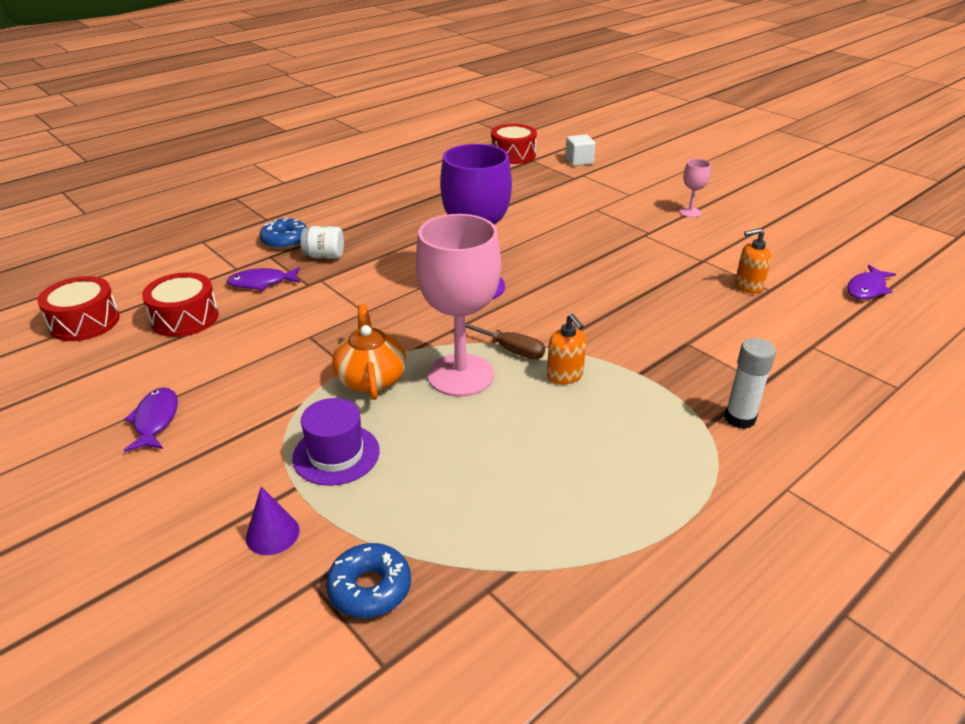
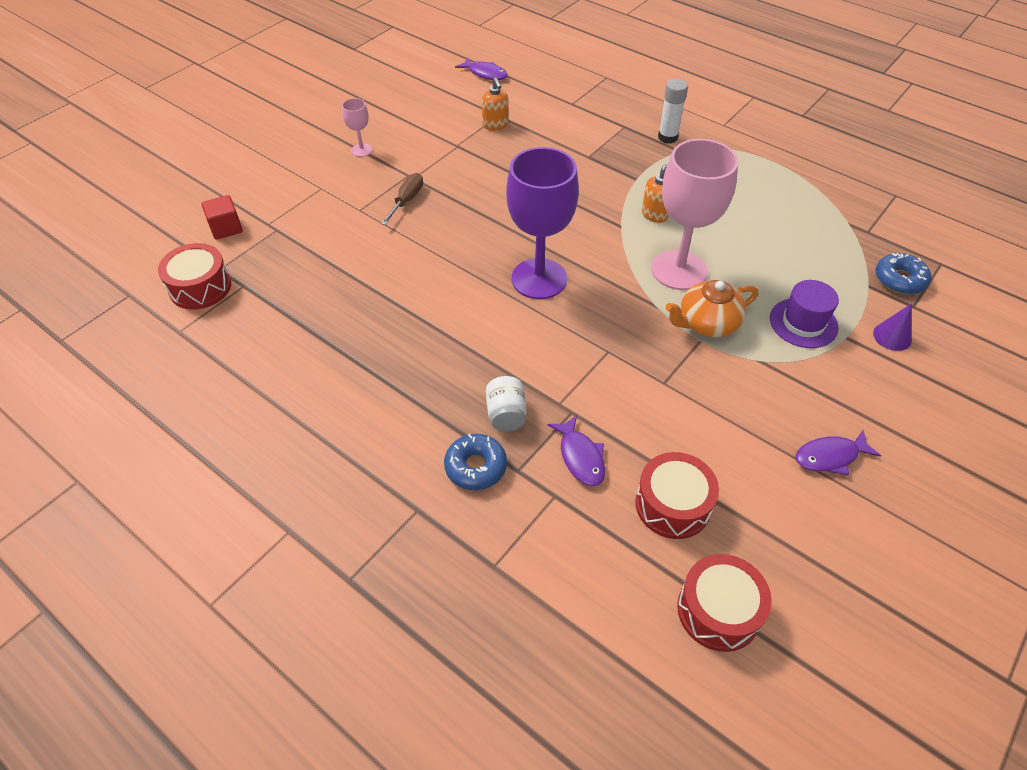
camera: 100 degrees left, 15 degrees up
(510, 350) = (633, 246): brown screwdriver -> brown screwdriver (406, 200)
(579, 161) = (226, 228): white cube -> red cube

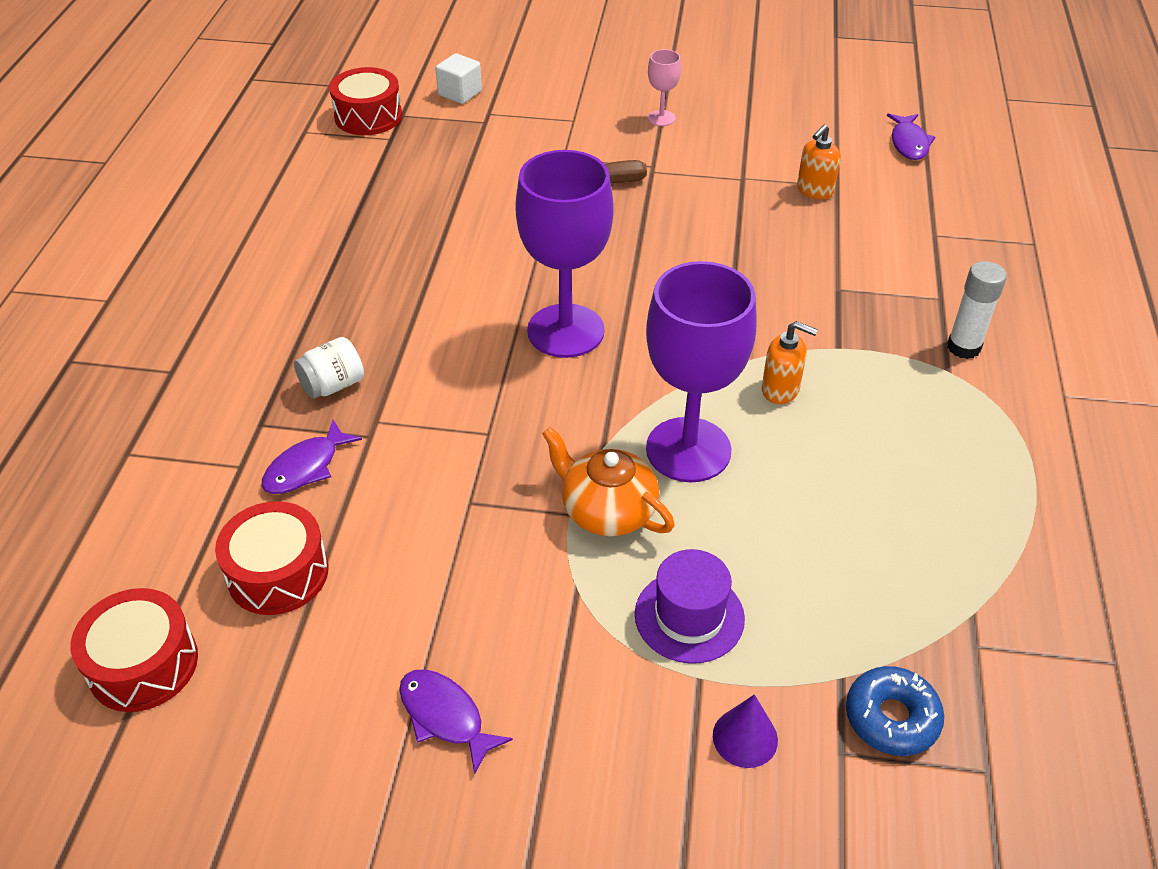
camera: 60 degrees right, 5 degrees down
(226, 228) = (460, 93): red cube -> white cube
(476, 467) = (247, 390): blue donut -> none
(679, 270) = (688, 450): pink goblet -> purple goblet

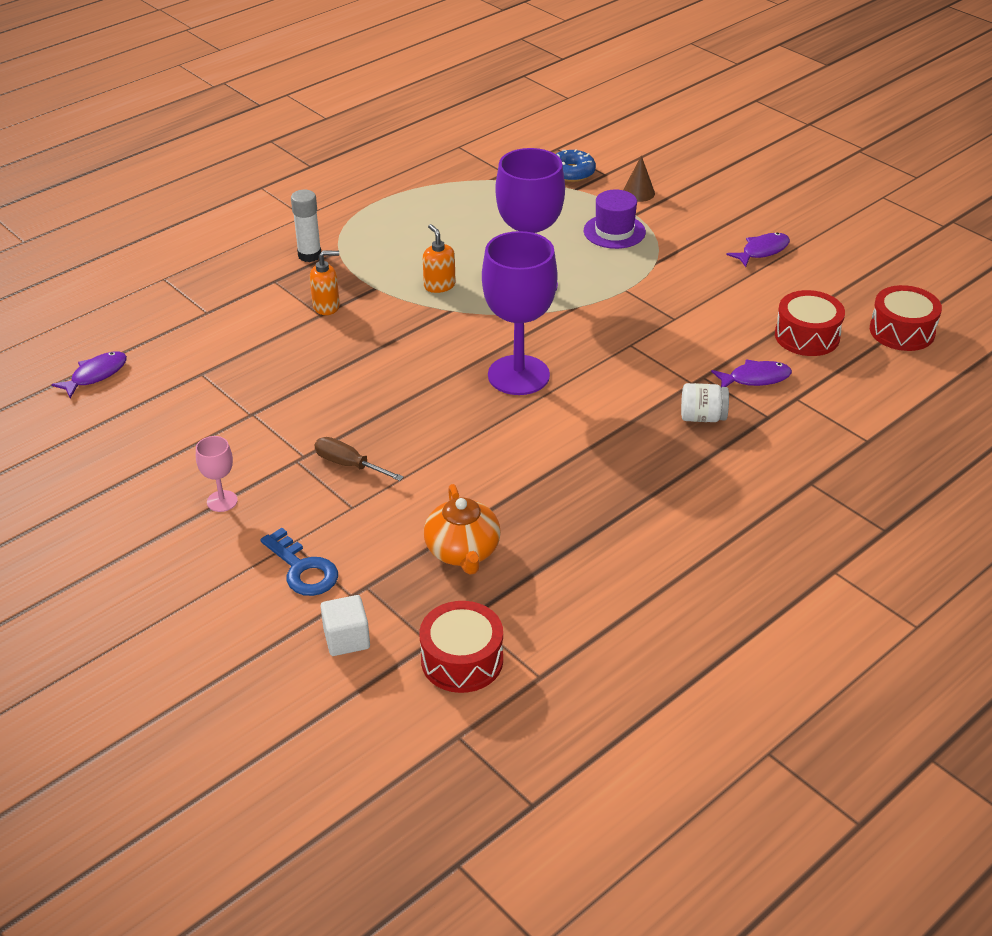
camera: 140 degrees left, 5 degrees down
(445, 717) = (762, 251): purple fish -> purple fish turned 120 degrees counterclockwise
(542, 111) = (303, 569): none -> blue key
(607, 510) = (605, 282): orange teapot -> orange teapot (463, 551)
(745, 737) = (638, 193): purple cone -> brown cone
(814, 190) = (222, 378): orange soap dispenser -> orange soap dispenser (326, 306)

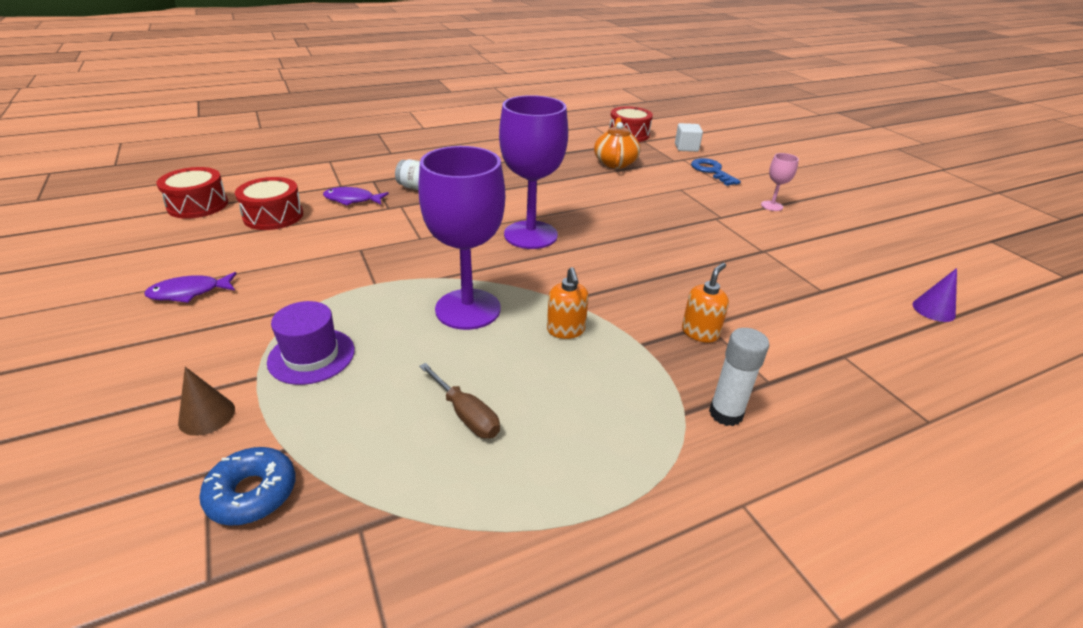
camera: 165 degrees left, 5 degrees down
(96, 375) = (933, 310): purple fish -> purple cone
(326, 306) = (700, 332): orange soap dispenser -> orange soap dispenser turned 120 degrees clockwise
(349, 465) = (681, 208): brown screwdriver -> brown screwdriver (466, 414)

